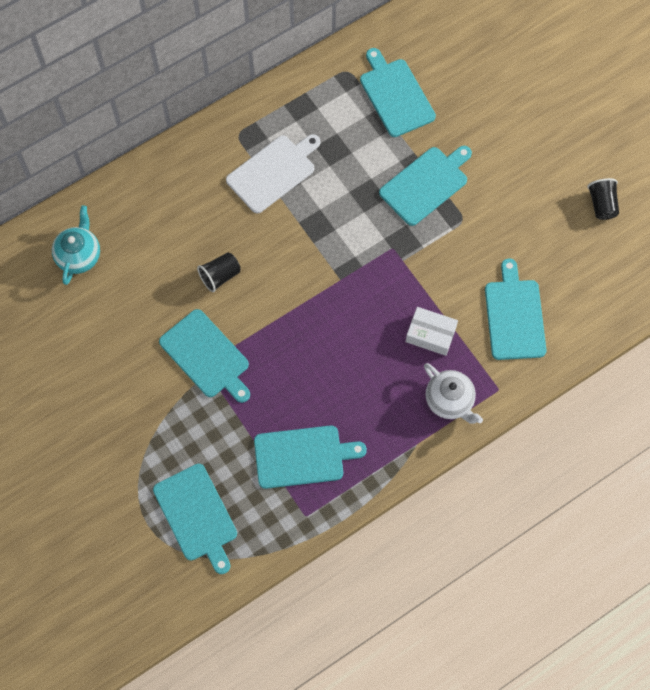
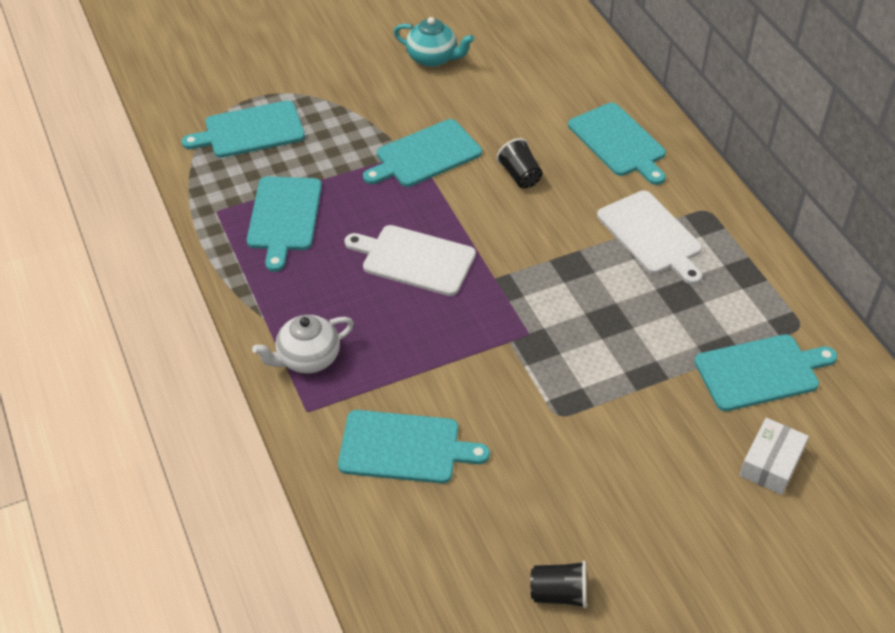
camera: 100 degrees right, 20 degrees down
(79, 255) = (565, 74): turquoise teapot -> turquoise teapot (433, 58)
(332, 342) = (414, 259): none -> white cutting board
(426, 184) = (618, 383): turquoise cutting board -> turquoise cutting board (618, 142)
(430, 334) = (401, 354): white box -> white box (771, 463)

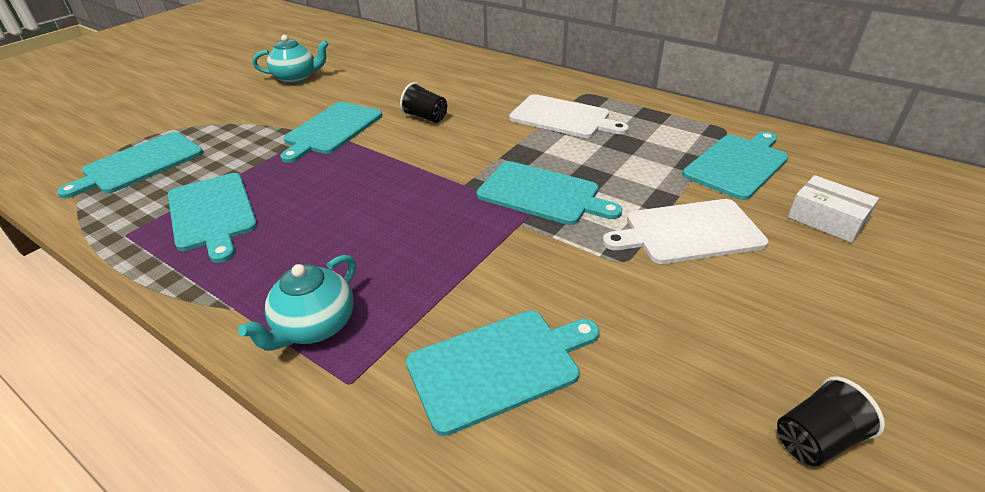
camera: 30 degrees left, 10 degrees down
(307, 358) = (314, 326): white teapot -> turquoise teapot
(414, 259) = (376, 198): white cutting board -> white cutting board (688, 232)
(618, 142) = (484, 79): turquoise cutting board -> turquoise cutting board (542, 194)
(771, 463) = (826, 219): white box -> white box turned 45 degrees counterclockwise

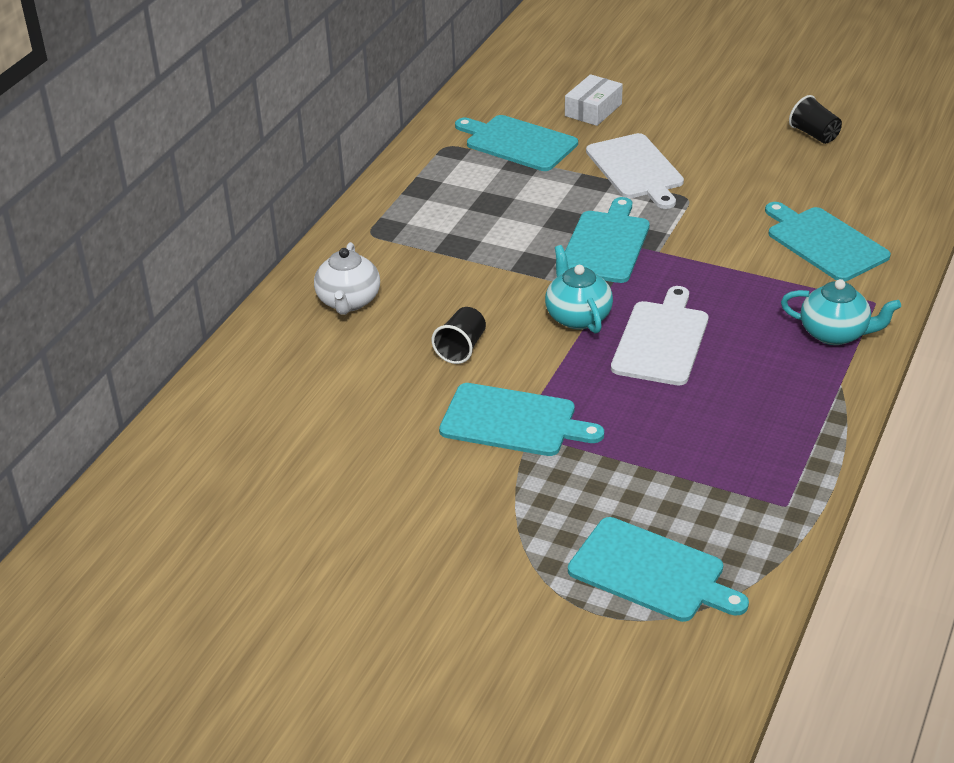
camera: 100 degrees left, 0 degrees up
(212, 213) = (723, 455): turquoise cutting board -> none
(296, 78) = (348, 514): turquoise teapot -> turquoise teapot (577, 316)
(501, 84) = (348, 302): none -> white teapot
(563, 117) = (440, 245): white cutting board -> white cutting board (661, 340)

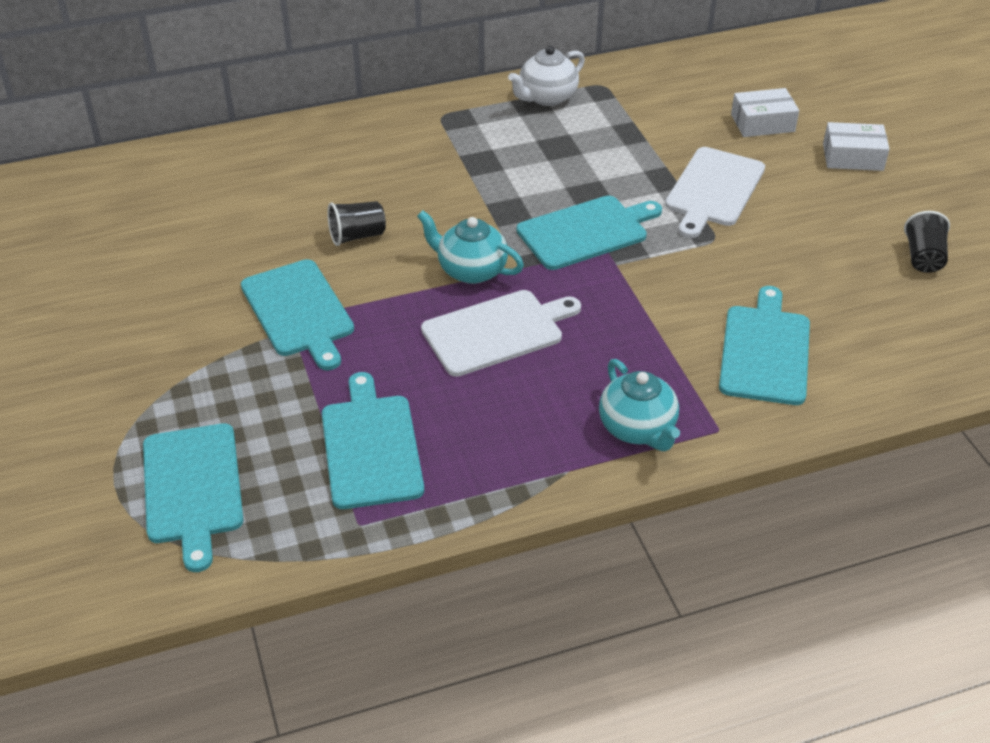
camera: 45 degrees right, 5 degrees up
(348, 302) = (347, 154): white teapot -> white teapot (546, 97)
(518, 143) = (658, 113): turquoise cutting board -> turquoise cutting board (371, 447)
(577, 316) = (470, 270): turquoise teapot -> turquoise teapot turned 90 degrees counterclockwise
(680, 99) = (853, 157): none -> white box

